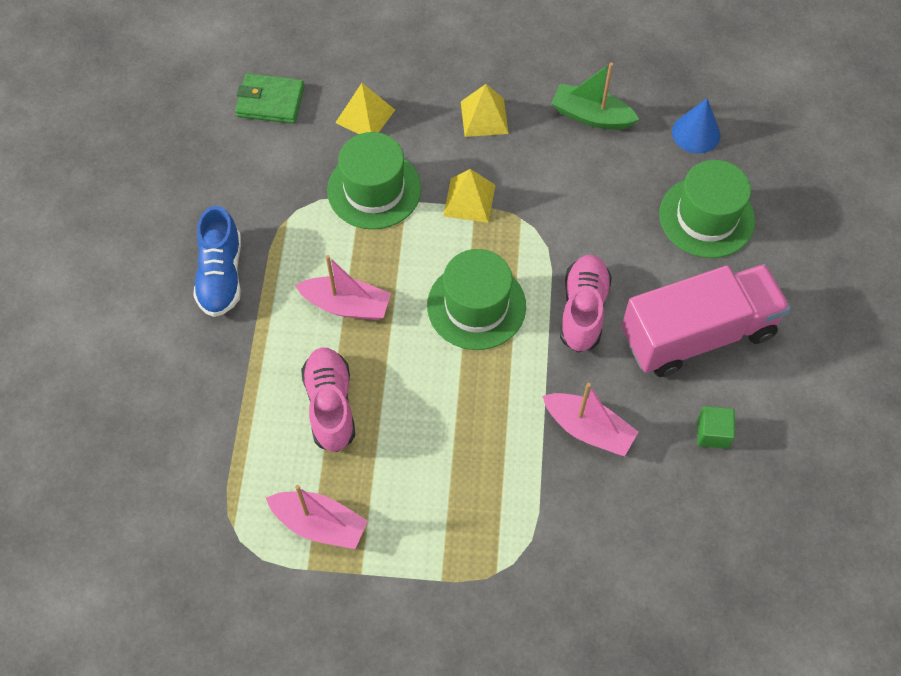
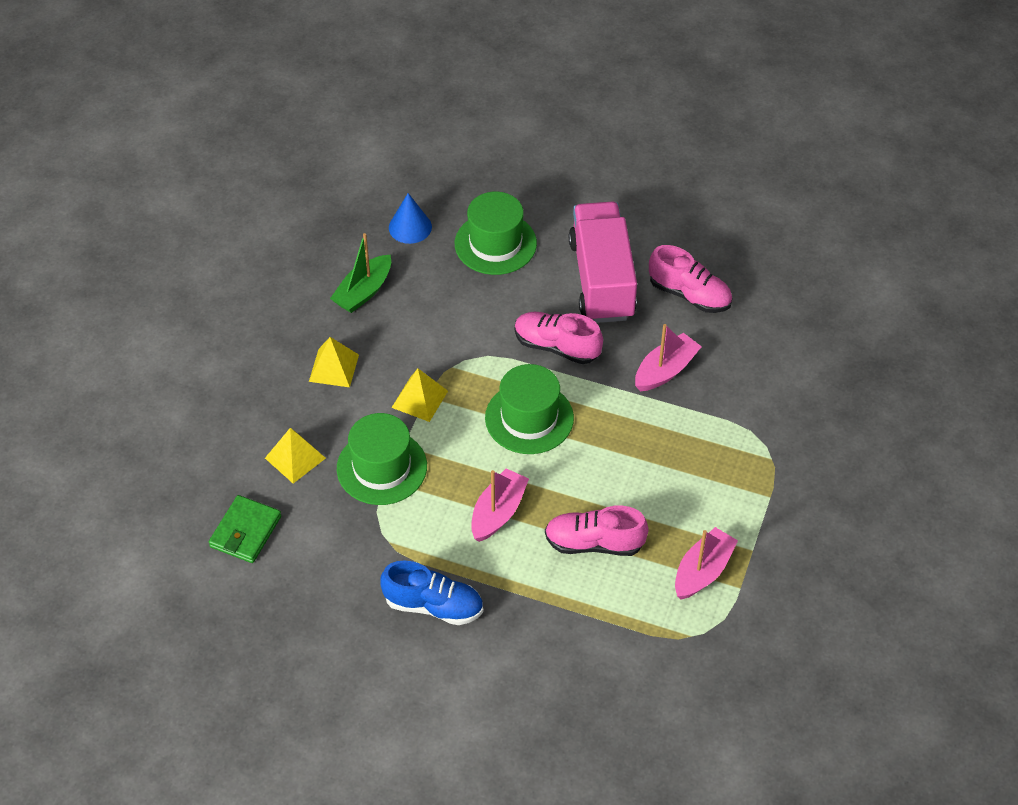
camera: 75 degrees left, 10 degrees down
(712, 433) = (689, 294): green cube -> pink shoe

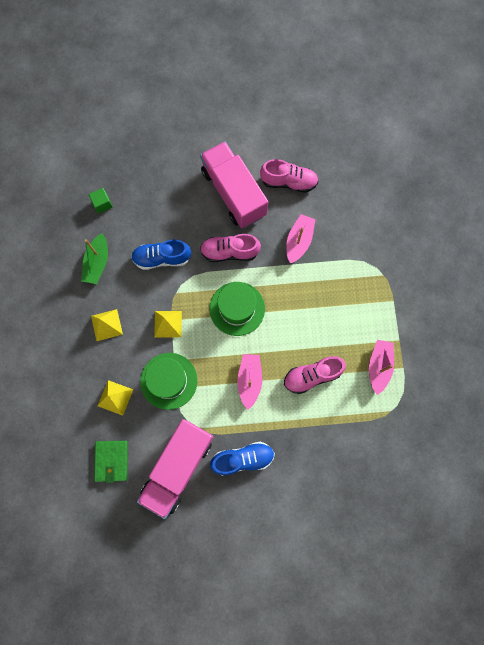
camera: 25 degrees left, 25 degrees up
(334, 577) = (178, 467): none -> pink truck
(410, 227) = (102, 204): blue cone -> green cube
(456, 319) = (162, 258): none -> blue shoe
(495, 243) = (159, 194): green hat -> none

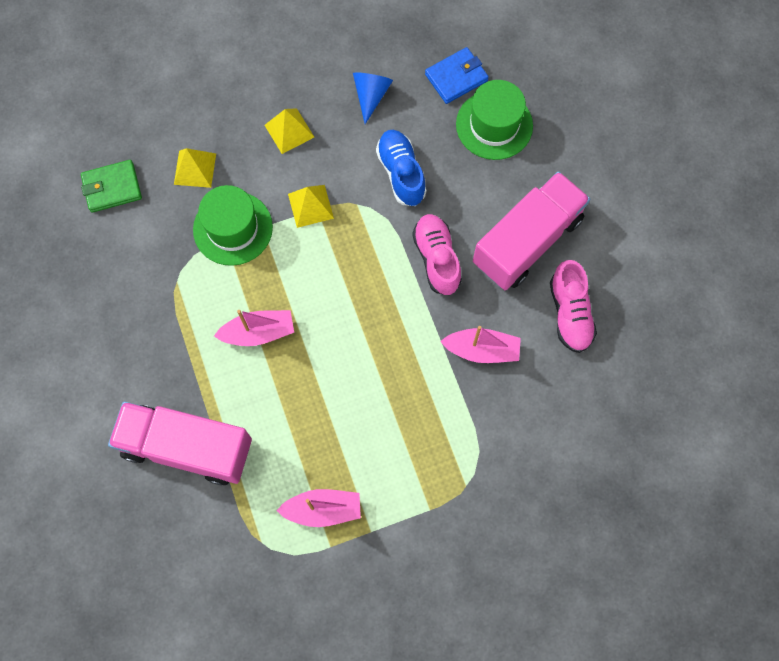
camera: 75 degrees right, 5 degrees down
(97, 263) = (371, 95): green boat -> blue cone
(102, 204) = (456, 77): green cube -> blue wallet
(178, 467) = (121, 271): pink truck -> pink truck (187, 447)
(237, 308) = (356, 290): green hat -> green hat (494, 125)
(243, 458) = (149, 351): blue shoe -> none
(312, 375) = (286, 416): pink shoe -> none

